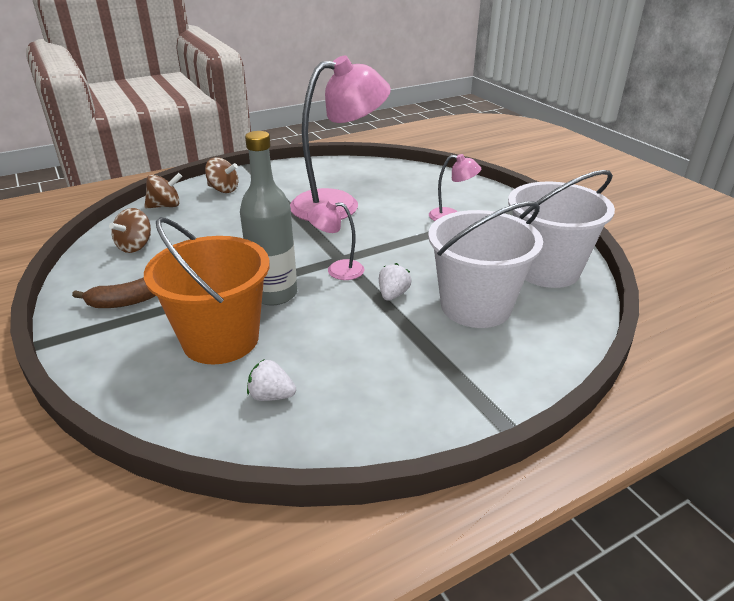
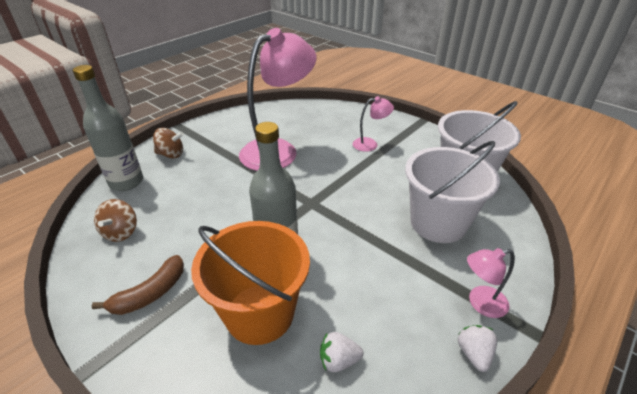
camera: 20 degrees left, 5 degrees up
(165, 206) = (126, 182): brown spinning top -> grey bottle
(337, 270) = (315, 214): pink lamp -> pink lamp (480, 303)
(393, 295) = (372, 228): white strawberry -> white strawberry (474, 354)

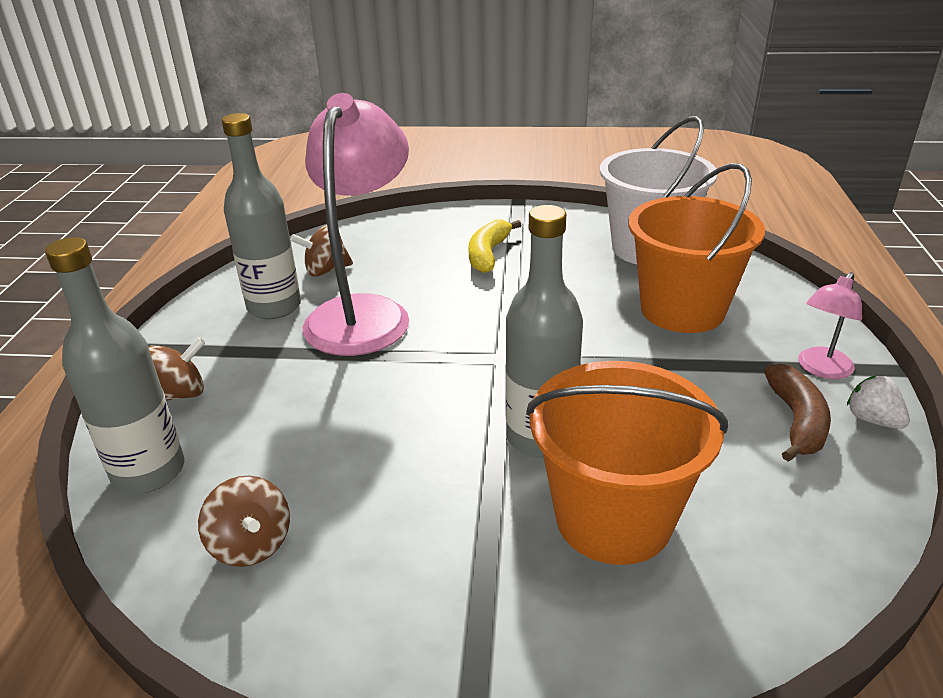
camera: 35 degrees left, 5 degrees down
(150, 293) = (427, 591): brown banana -> brown banana (796, 421)
(247, 131) = (274, 307): none -> grey bottle
(287, 122) = (326, 270): none -> brown spinning top
(338, 360) = (765, 508): white strawberry -> none
(370, 144) = (488, 254): pink lamp -> yellow banana
(438, 223) = (682, 310): white bucket -> orange bucket

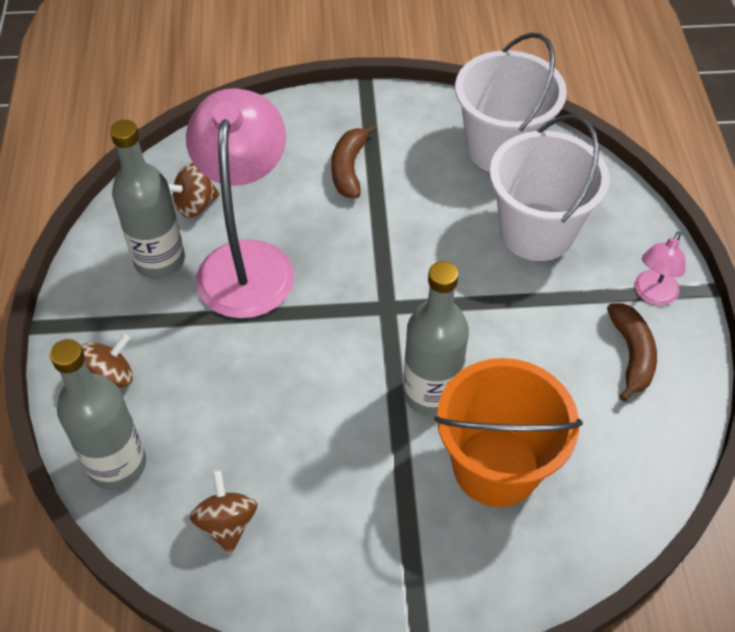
camera: 10 degrees left, 20 degrees up
(251, 545) = (227, 523): brown spinning top -> brown spinning top turned 150 degrees counterclockwise
(488, 254) = (349, 168): yellow banana -> brown banana
(682, 310) = (536, 232): orange bucket -> white bucket
(872, 420) = (689, 347): white strawberry -> none

